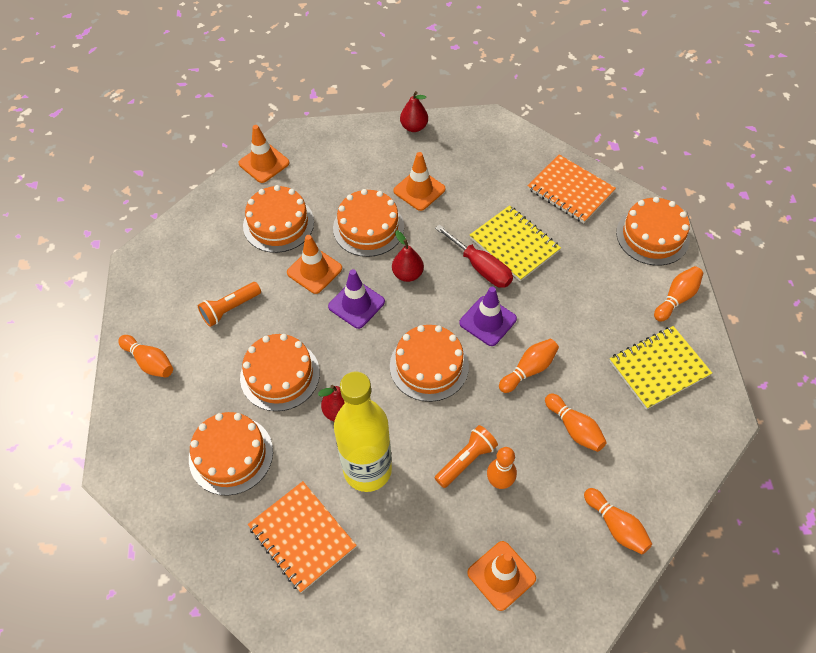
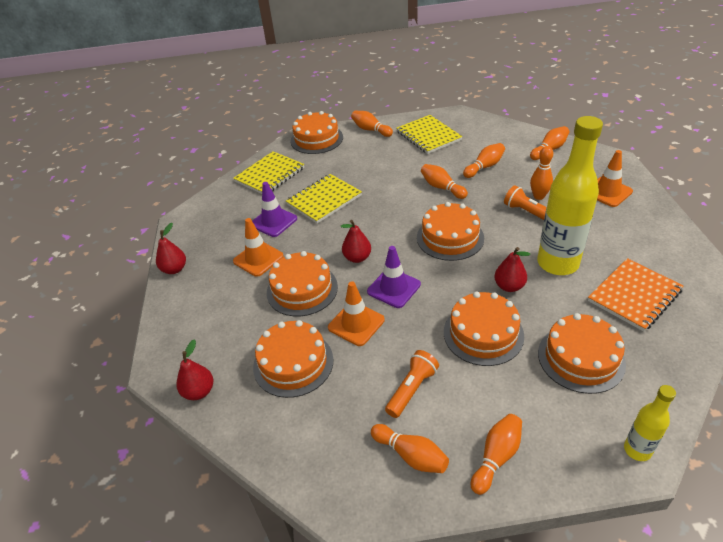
camera: 90 degrees left, 15 degrees down
(126, 471) = (637, 450): none -> yellow bottle
(168, 303) = (411, 455): none -> orange bowling pin
(230, 309) = (412, 389): orange flashlight -> orange flashlight turned 105 degrees counterclockwise
(264, 163) = (199, 391): orange traffic cone -> red pear
(481, 267) = (348, 216): red screwdriver -> none
(488, 321) = (401, 209): purple traffic cone -> purple traffic cone (274, 221)
(570, 190) = (269, 175): orange notebook -> yellow notebook

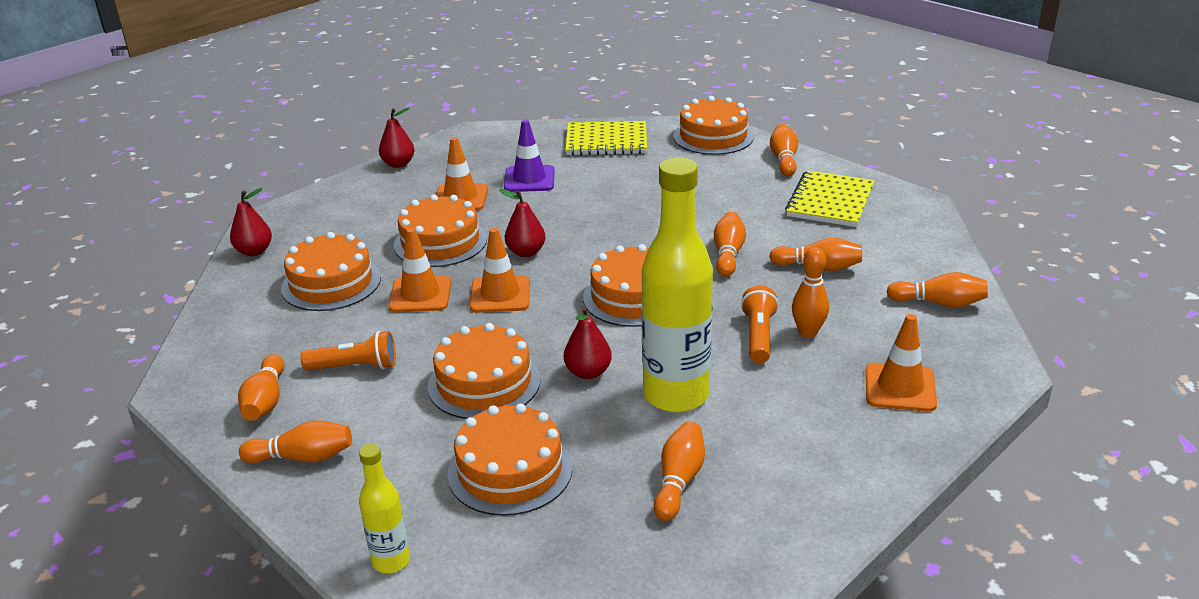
camera: 50 degrees right, 10 degrees down
(324, 200) = (603, 190): yellow notebook -> none
(394, 288) = (500, 295): purple traffic cone -> orange traffic cone
(634, 296) = (679, 481): orange notebook -> orange bowling pin

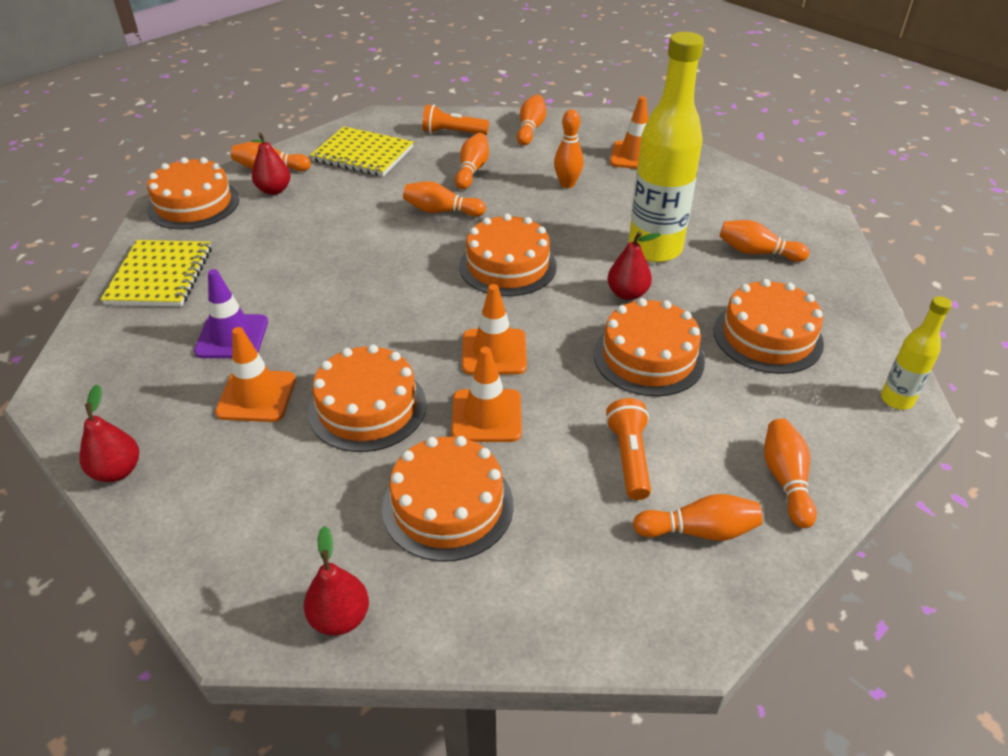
camera: 90 degrees left, 10 degrees up
(526, 252) = (409, 336): red pear -> red pear (274, 190)
(758, 336) = (572, 206): orange flashlight -> orange flashlight (452, 133)

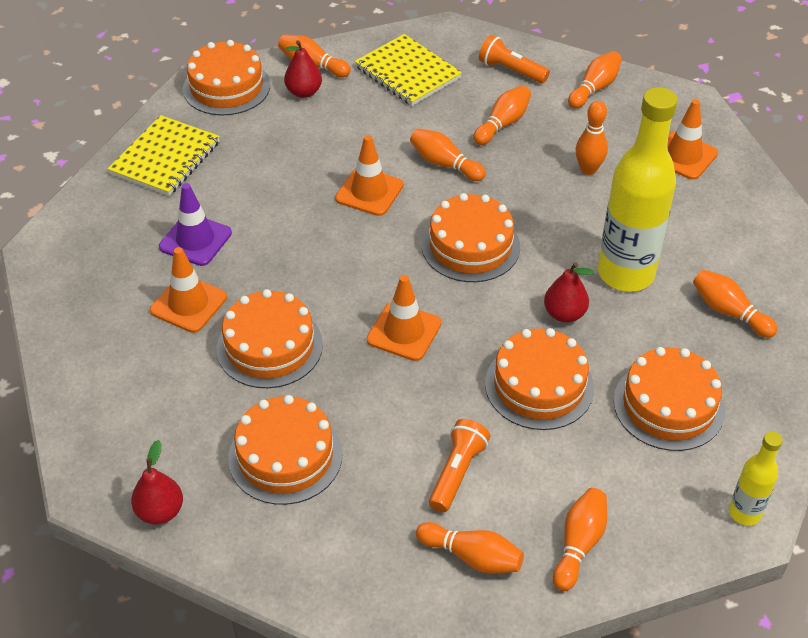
camera: 25 degrees right, 5 degrees up
(117, 471) = (59, 333): red pear -> none
(486, 416) = (361, 390): orange traffic cone -> orange traffic cone (369, 192)

